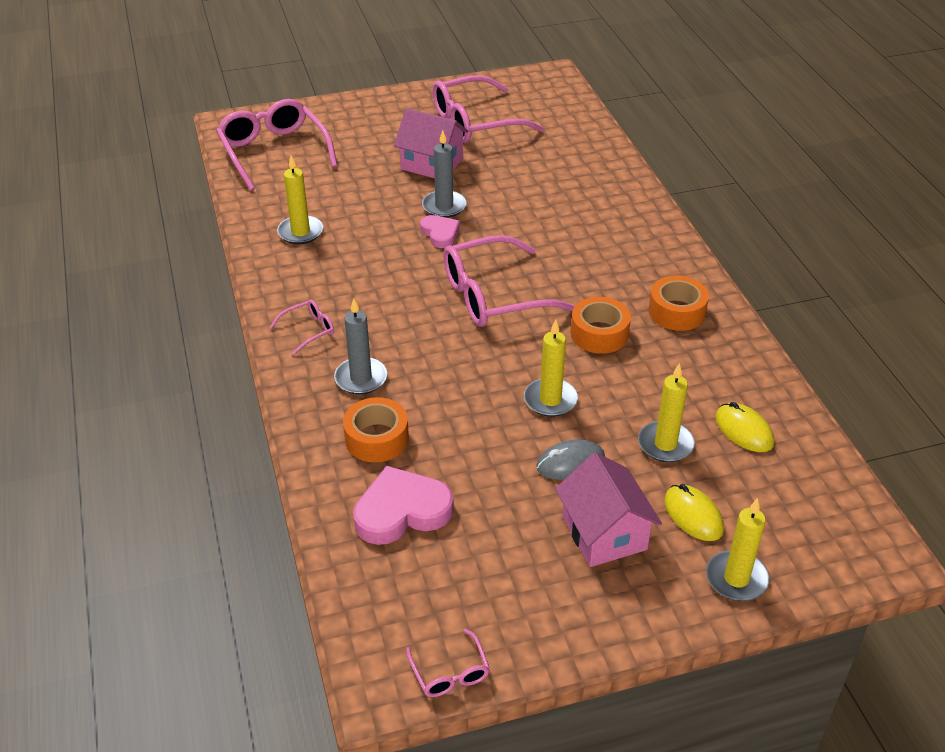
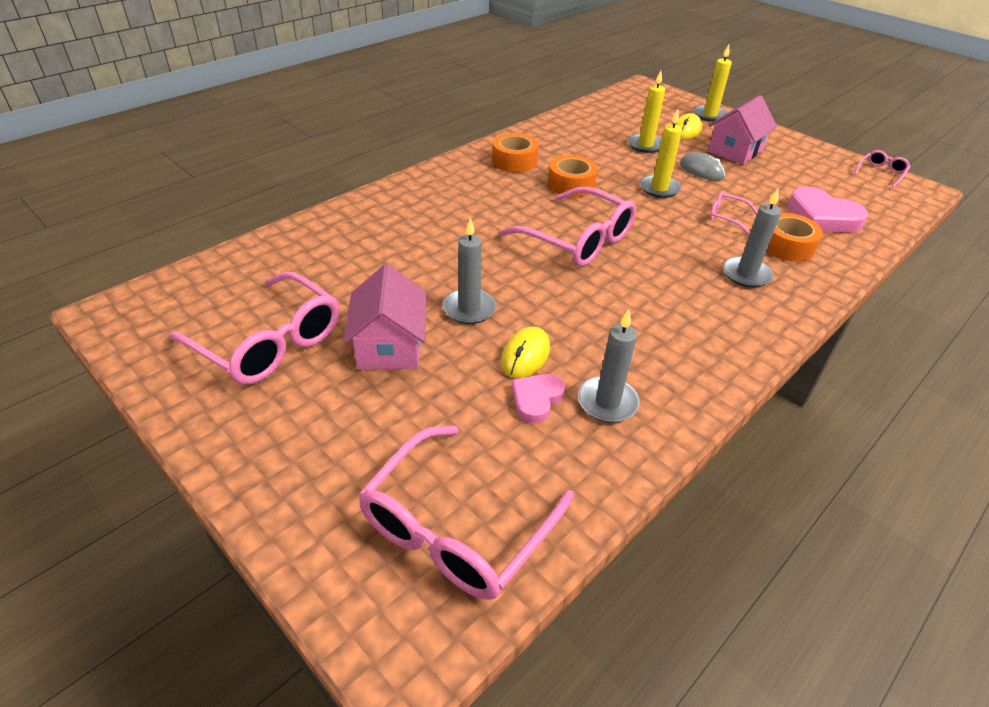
camera: 120 degrees left, 0 degrees up
(300, 232) = (607, 402): yellow candle -> grey candle
(308, 330) = (734, 326): pink glasses -> pink glasses (726, 217)
(440, 233) = (518, 296): pink heart -> pink heart (536, 399)
(744, 430) = (603, 125): yellow mouse -> yellow mouse (525, 355)

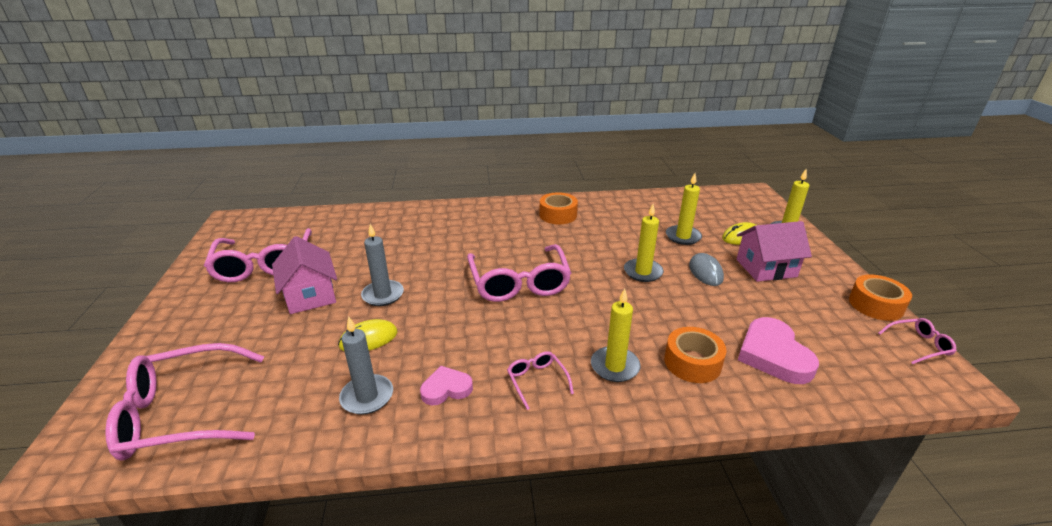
camera: 40 degrees right, 10 degrees down
(389, 346) = (310, 295): pink house -> pink house turned 60 degrees counterclockwise
(536, 399) = (332, 369): pink heart -> pink heart (446, 389)
(571, 184) = (574, 244): orange tape -> orange tape (875, 305)
(726, 217) = (670, 315): pink glasses -> pink glasses (537, 381)
(746, 274) = (615, 366): grey candle -> yellow candle

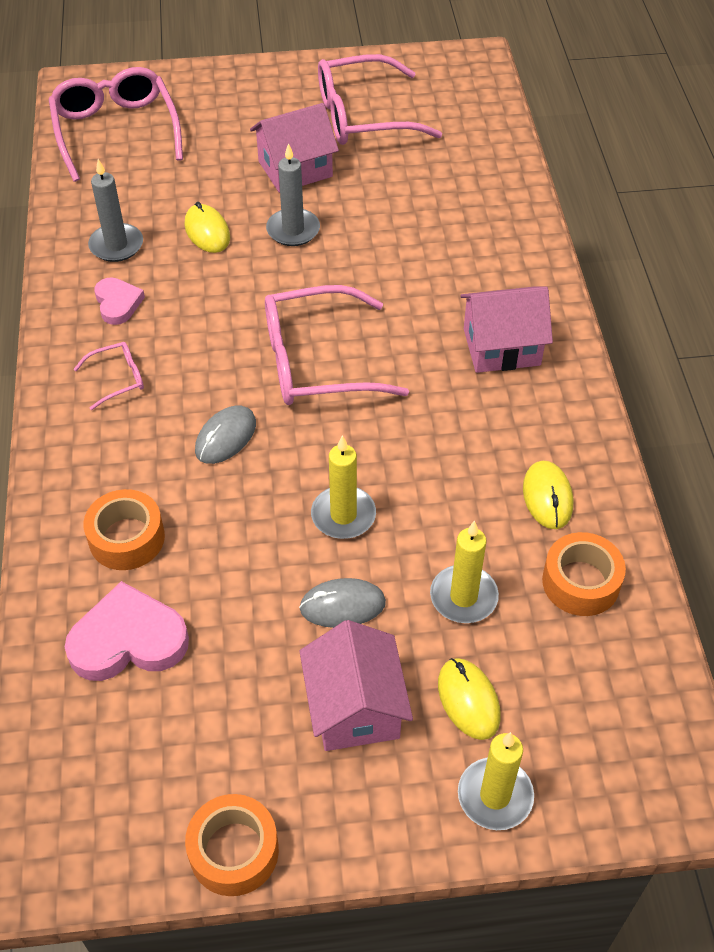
camera: 90 degrees right, 20 degrees up
(509, 221) = (501, 347): none -> pink house
(558, 215) = (531, 414): orange tape -> orange tape (580, 582)
(590, 319) = (226, 437): none -> grey mouse
(613, 213) = (547, 497): none -> yellow mouse
(615, 366) = (131, 454): yellow candle -> none
(919, 345) = (123, 864): pink glasses -> none

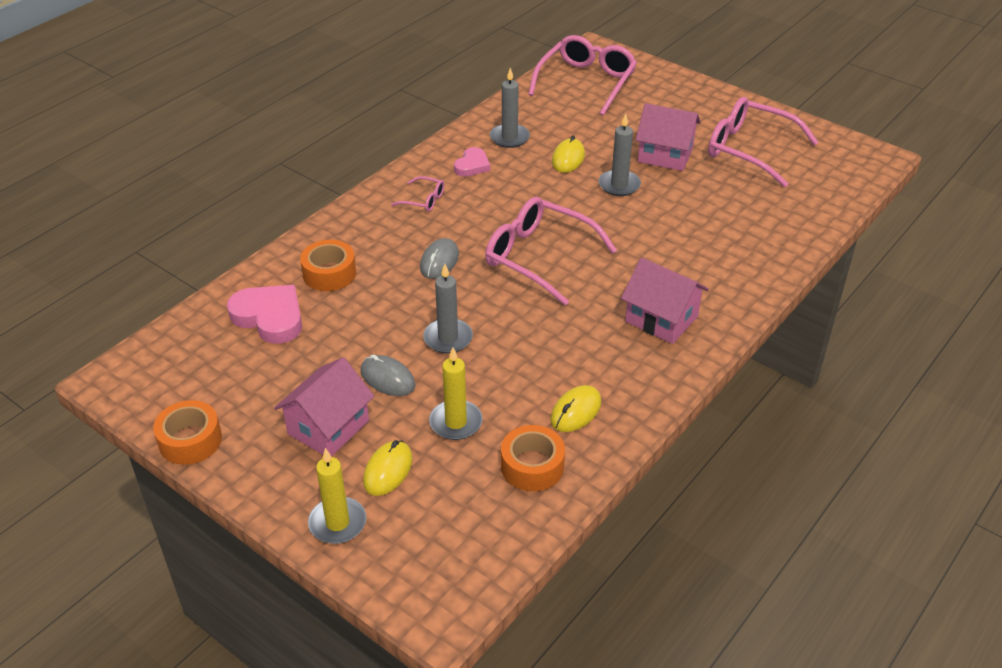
camera: 45 degrees right, 10 degrees down
(226, 437) = (439, 261): grey mouse -> grey mouse turned 60 degrees counterclockwise
(343, 515) = (448, 338): yellow candle -> grey candle

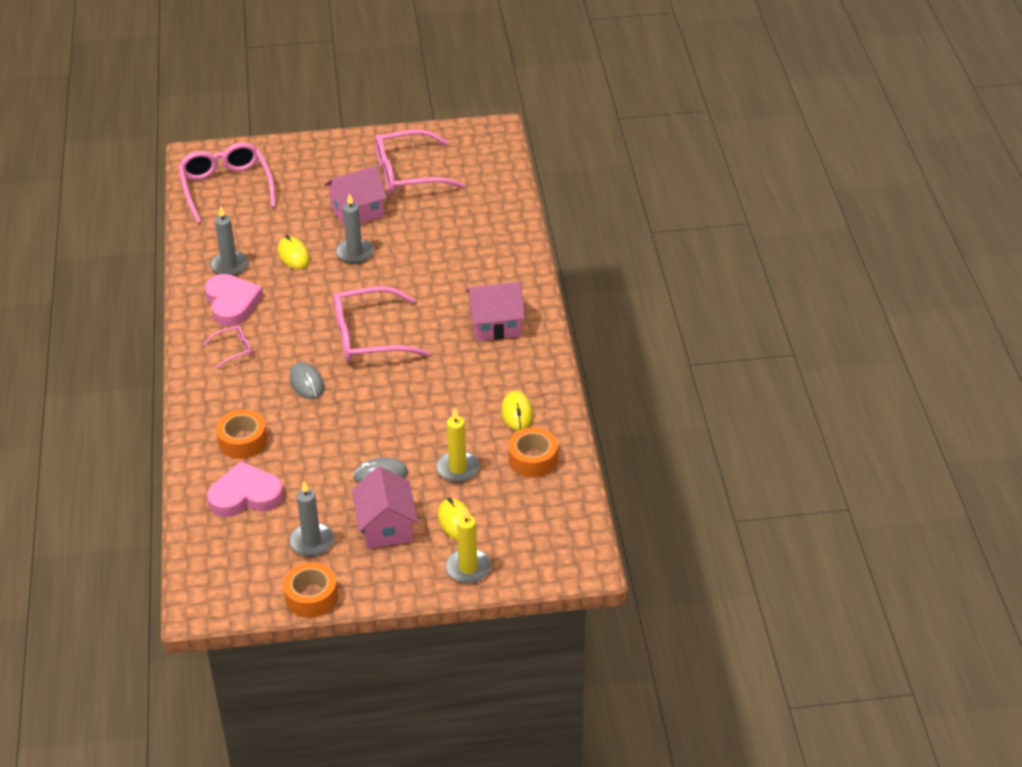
camera: 45 degrees left, 0 degrees up
(448, 338) = (383, 426): grey candle -> grey candle (311, 542)
(472, 165) = (232, 303): pink heart -> pink heart, size x1.69

